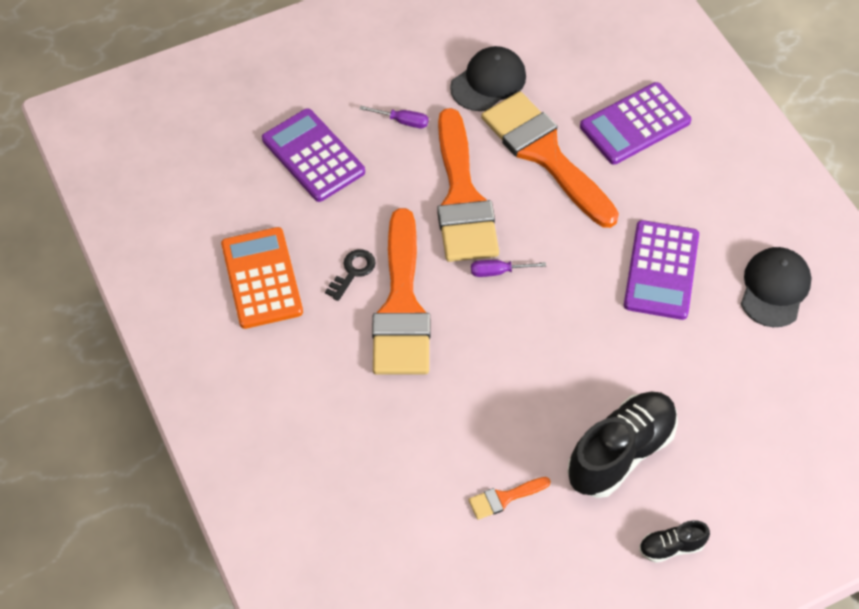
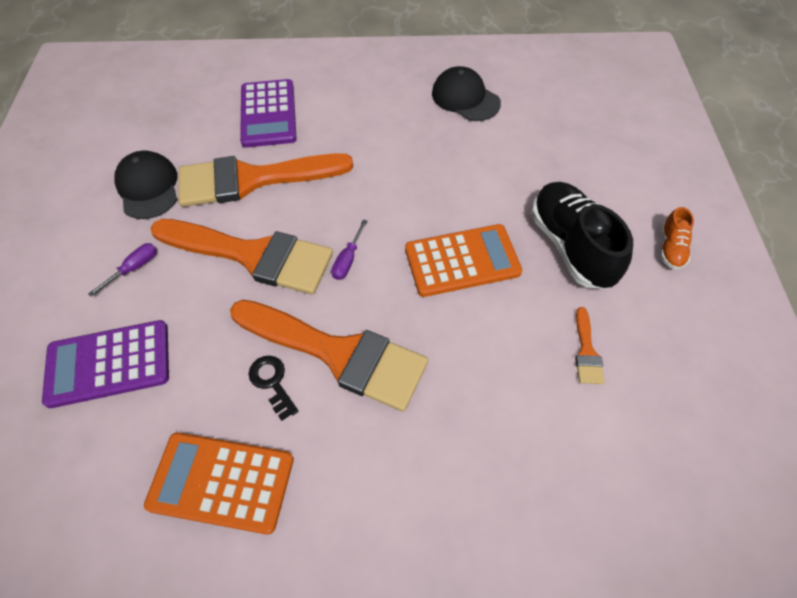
camera: 65 degrees left, 0 degrees up
(549, 364) = (462, 261): none -> orange calculator
(661, 270) = (412, 152): purple calculator -> none
(671, 547) = (671, 248): black shoe -> orange shoe

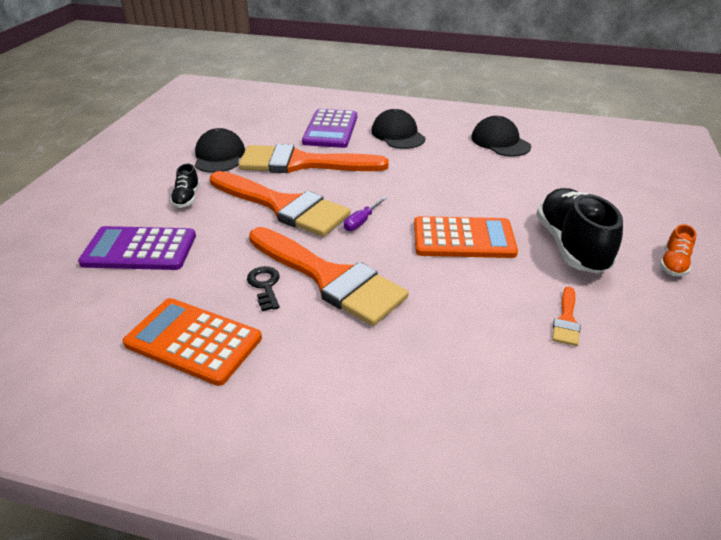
camera: 15 degrees right, 20 degrees down
(134, 268) = (187, 198): purple screwdriver -> black shoe
(349, 108) = (398, 134): none -> black cap

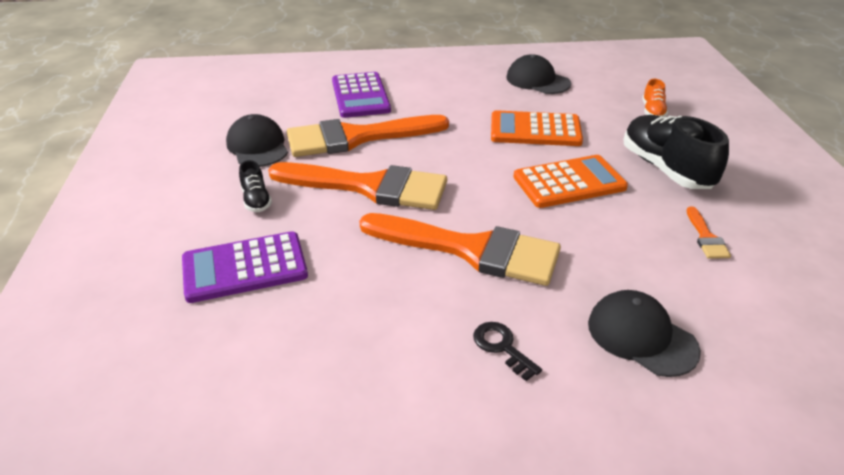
camera: 20 degrees left, 0 degrees up
(193, 341) = (380, 348): orange calculator -> orange calculator (535, 130)
(265, 286) = (412, 273): black key -> black key (502, 347)
(361, 222) = (461, 186): purple screwdriver -> none
(398, 134) = (434, 90): black cap -> black cap (641, 336)
(673, 264) = (756, 167): orange shoe -> orange shoe (652, 111)

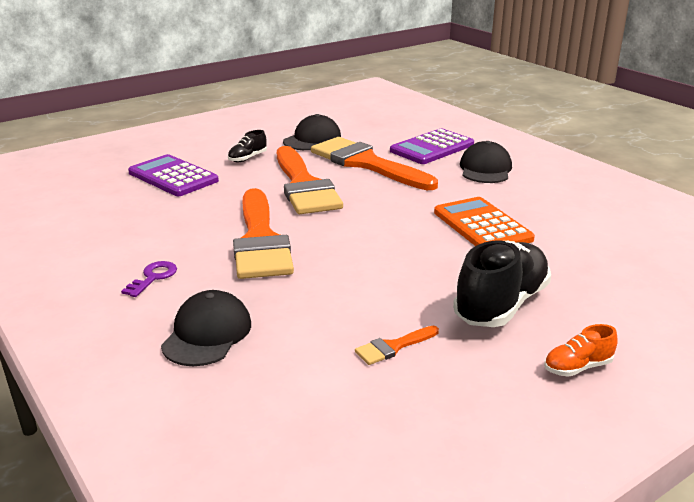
camera: 60 degrees right, 10 degrees down
(502, 347) = (153, 277): black key -> purple key
(537, 80) = (585, 206): black cap -> black cap (485, 169)
(569, 182) = (408, 259): orange calculator -> none
(652, 111) = (621, 278): orange shoe -> orange shoe (577, 367)

